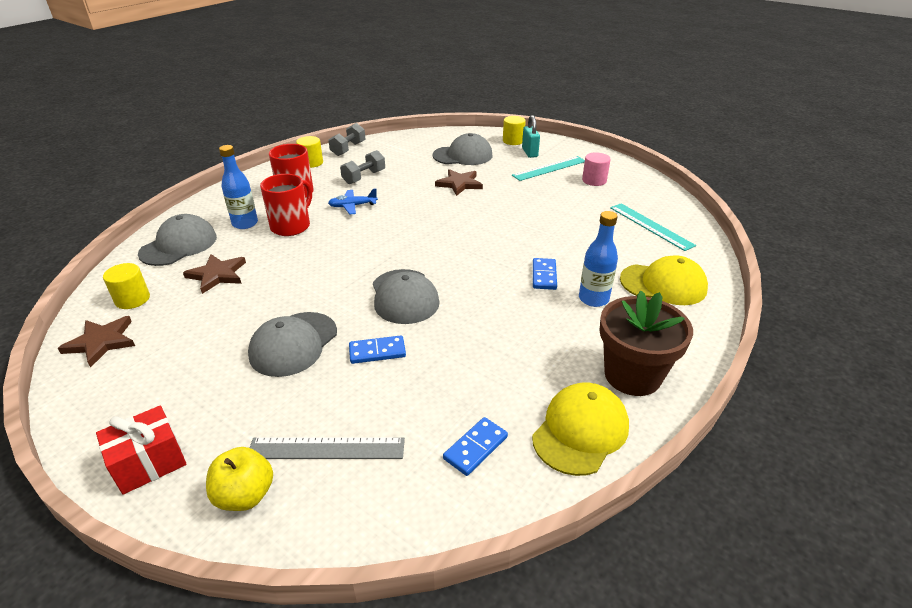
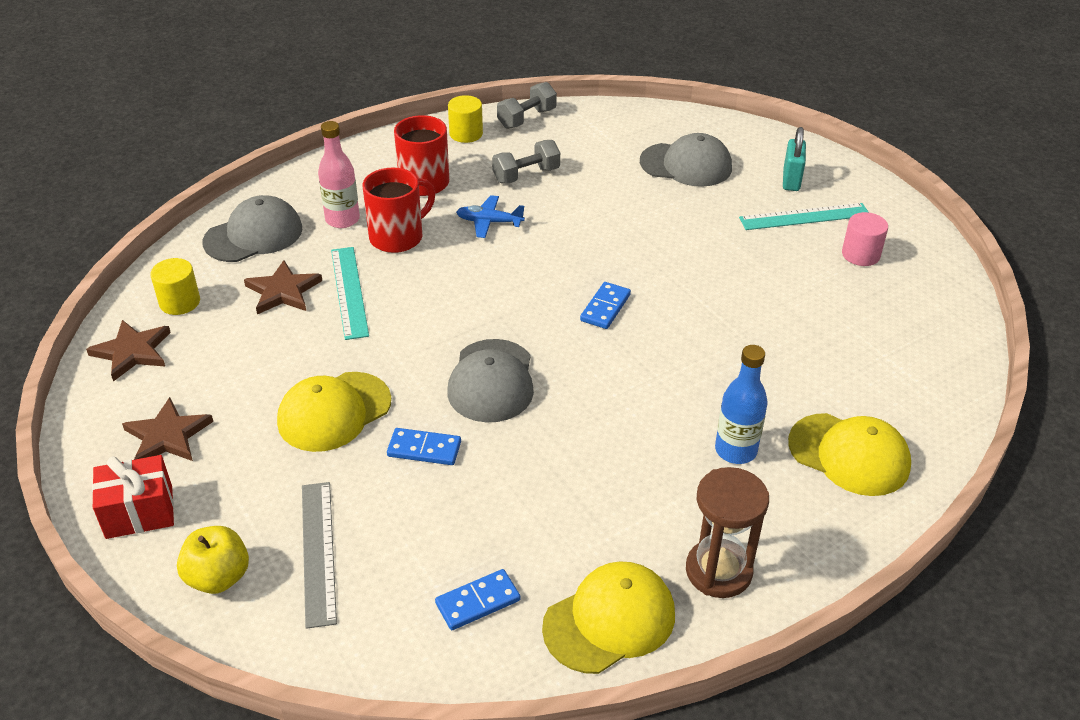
camera: 20 degrees right, 5 degrees up
(245, 223) = (342, 219): blue bottle -> pink bottle
(293, 344) = (334, 412): grey cap -> yellow cap
(326, 448) = (318, 551): grey ruler -> grey ruler turned 60 degrees clockwise
(459, 184) = (654, 216): brown star -> brown star (167, 436)
(513, 141) = (778, 152): yellow cylinder -> none
(544, 275) = (689, 397): blue domino -> blue domino (605, 308)
(632, 375) = (718, 571): brown flower pot -> brown hourglass
(650, 226) = (895, 356): turquoise ruler -> turquoise ruler (349, 292)

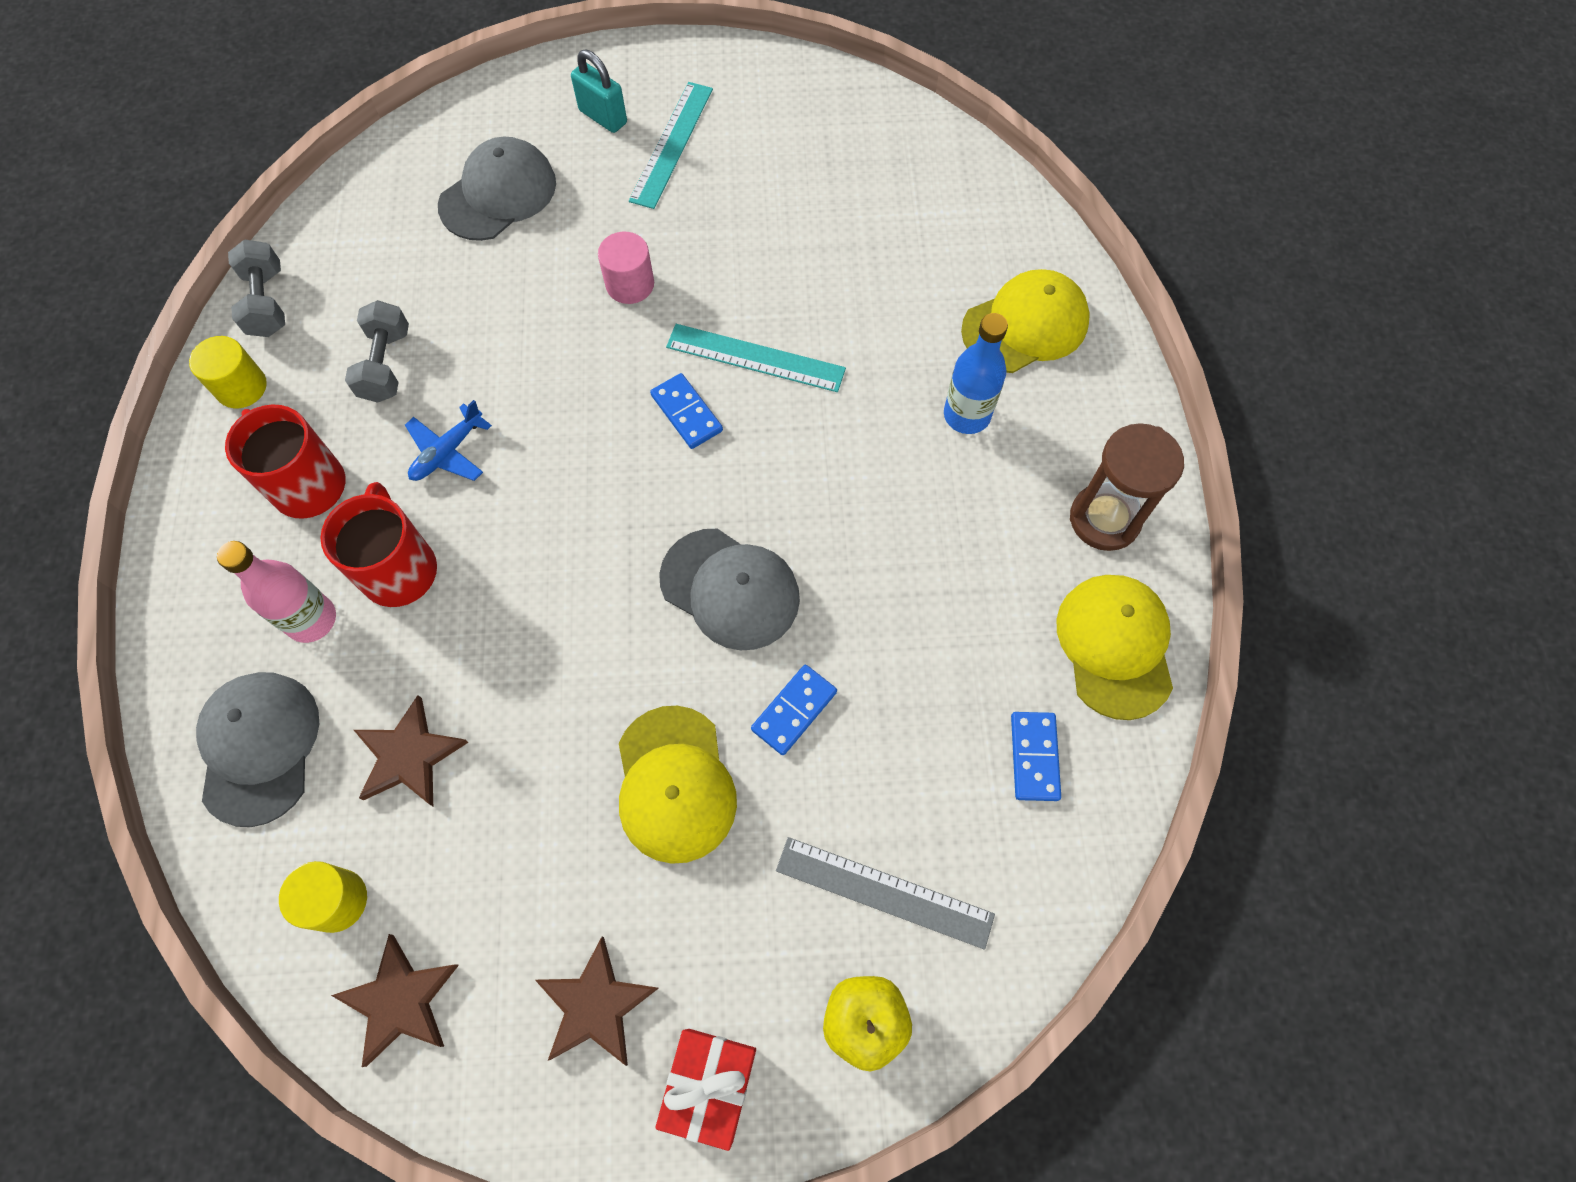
camera: 60 degrees left, 25 degrees up
(349, 292) = (467, 674): turquoise ruler -> turquoise ruler (755, 358)
(860, 254) = (765, 136): pink cylinder -> pink cylinder (630, 284)

